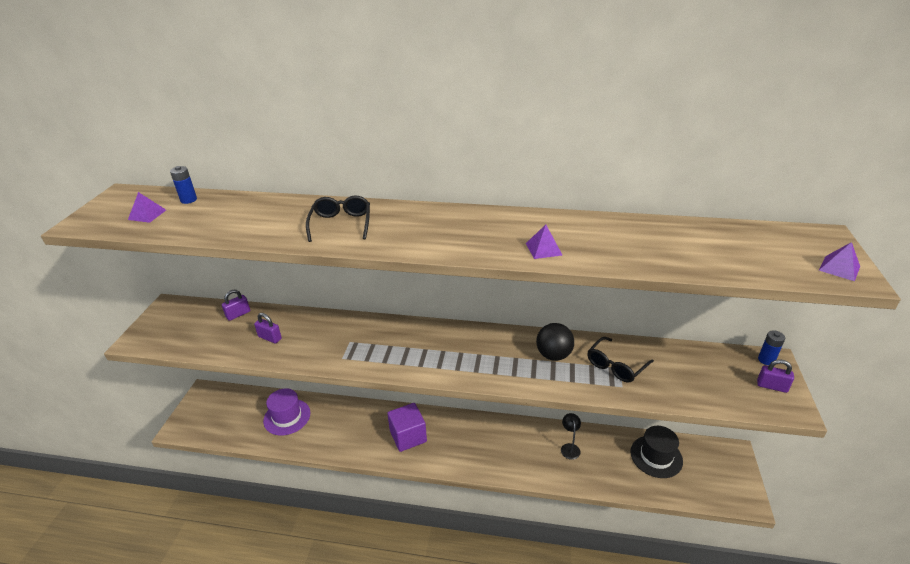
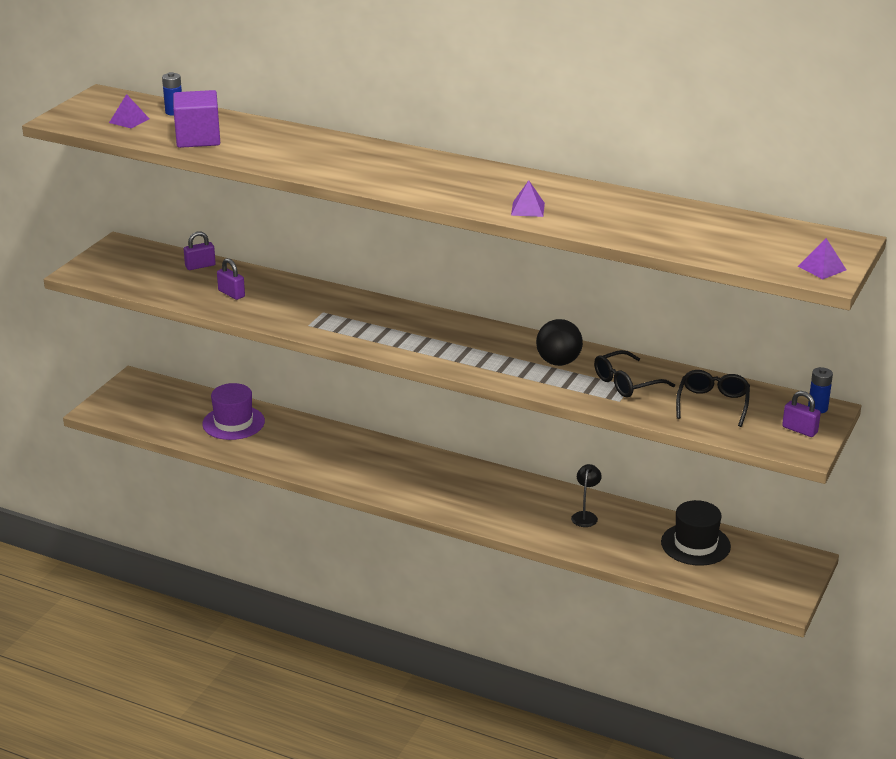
camera: 15 degrees right, 5 degrees down
(341, 224) = (329, 158): black glasses -> black glasses (712, 404)
(408, 436) = (380, 468): purple cube -> purple cube (198, 138)

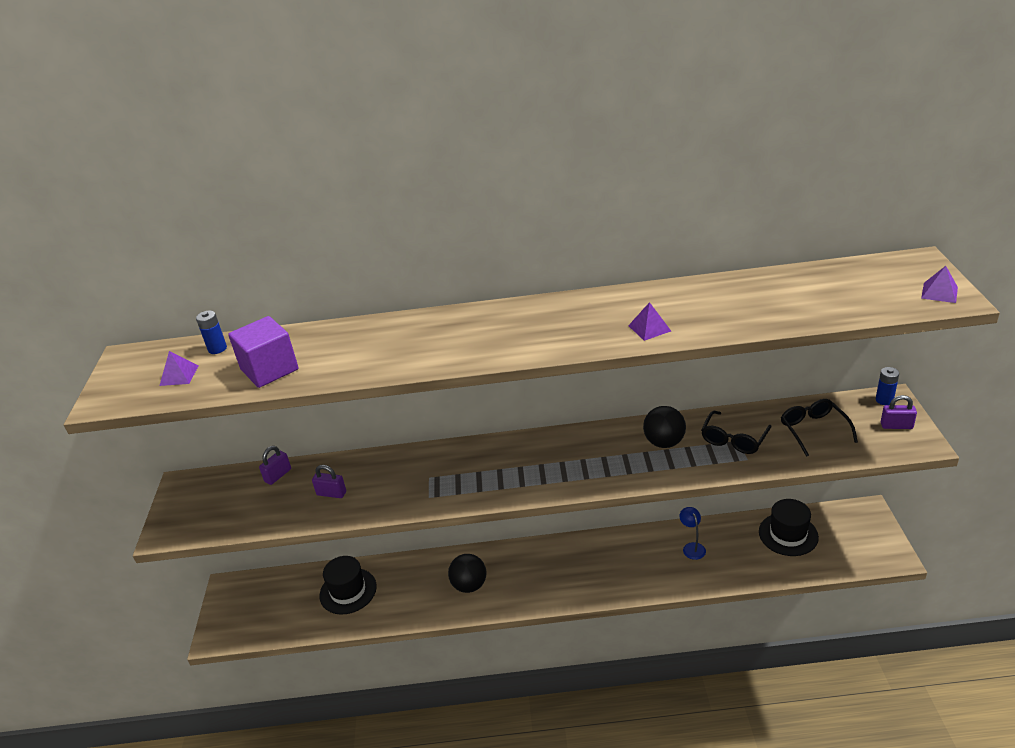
camera: 25 degrees left, 5 degrees up
(233, 423) = (348, 591): purple hat -> black hat
(344, 461) = (469, 585): none -> black ball
(585, 516) = (692, 547): black lamp -> blue lamp

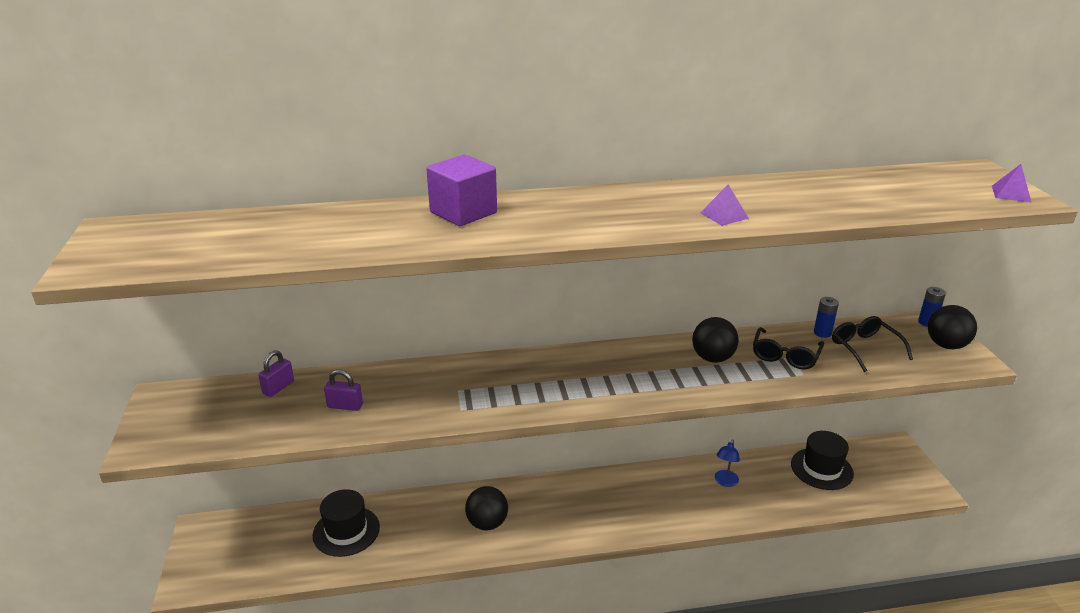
camera: 10 degrees left, 5 degrees down
(179, 375) = (180, 246): purple pyramid -> none
(217, 349) = (225, 223): blue battery -> blue battery (822, 333)
(269, 369) = (293, 243): purple cube -> purple cube (463, 212)
(692, 547) = (725, 482): blue lamp -> blue lamp turned 135 degrees counterclockwise
(896, 426) = (946, 345): purple padlock -> black ball

